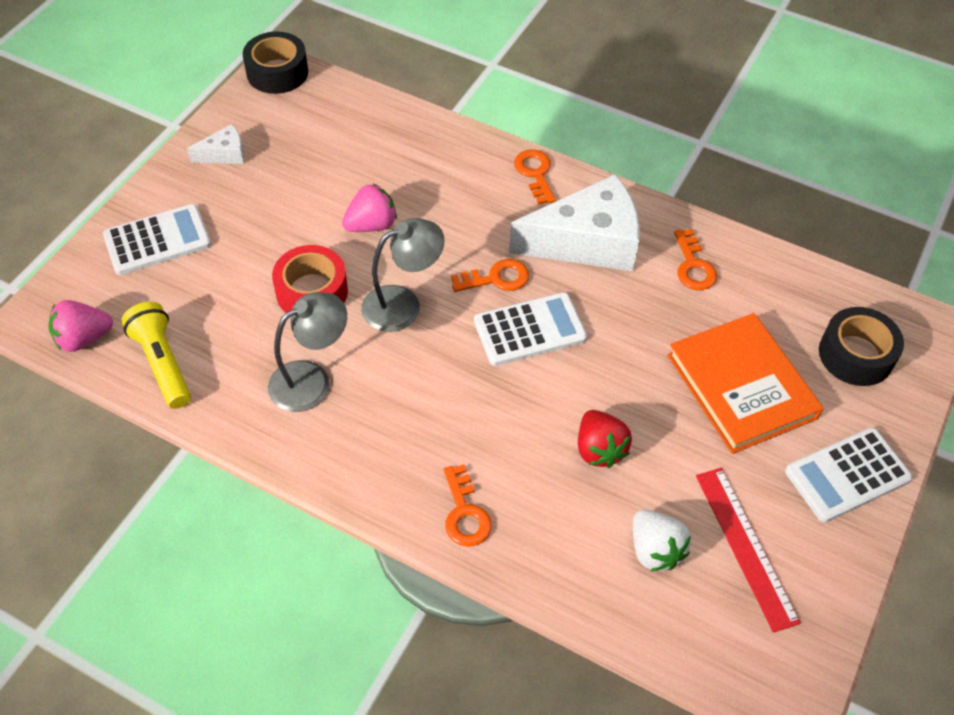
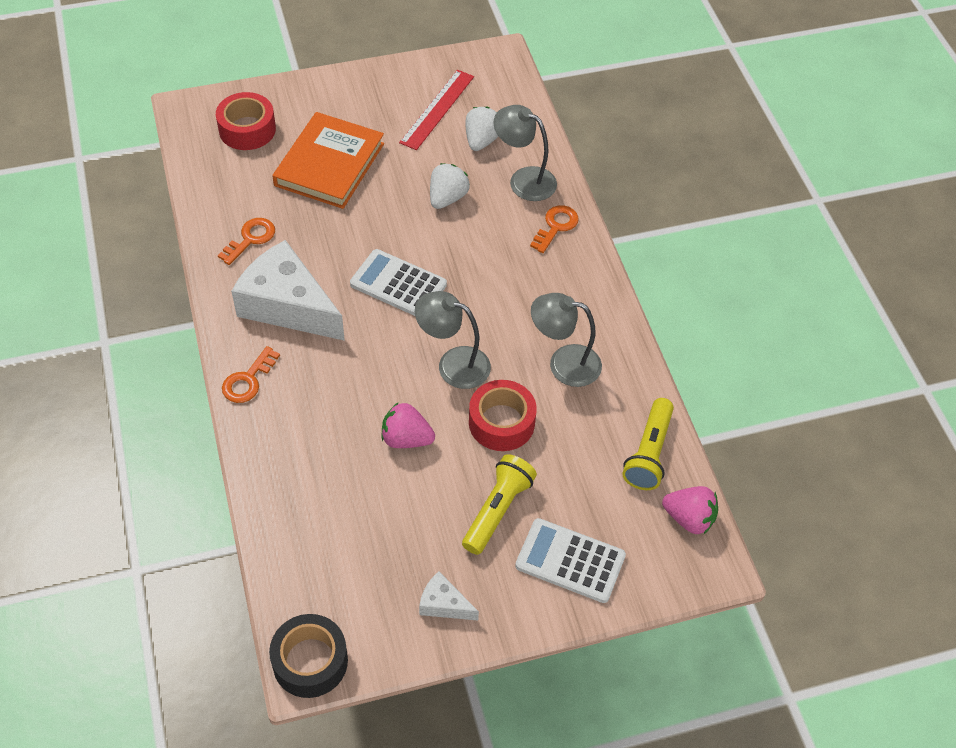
camera: 135 degrees left, 0 degrees up
(247, 231) = (497, 510): none -> yellow flashlight
(496, 278) = (375, 331): orange key -> none
(557, 540) = (524, 180): none -> grey lamp
(599, 449) = (447, 198): red strawberry -> white strawberry
(847, 475) = (344, 94): white calculator -> none
(856, 355) = (247, 129): black tape -> red tape

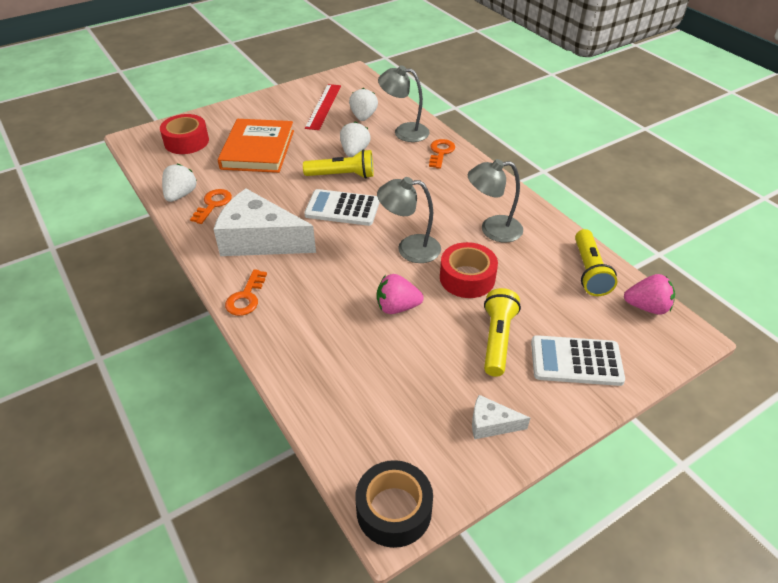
camera: 15 degrees left, 10 degrees down
(217, 214) = (181, 195): none -> white strawberry
(417, 233) = (342, 175): none -> yellow flashlight

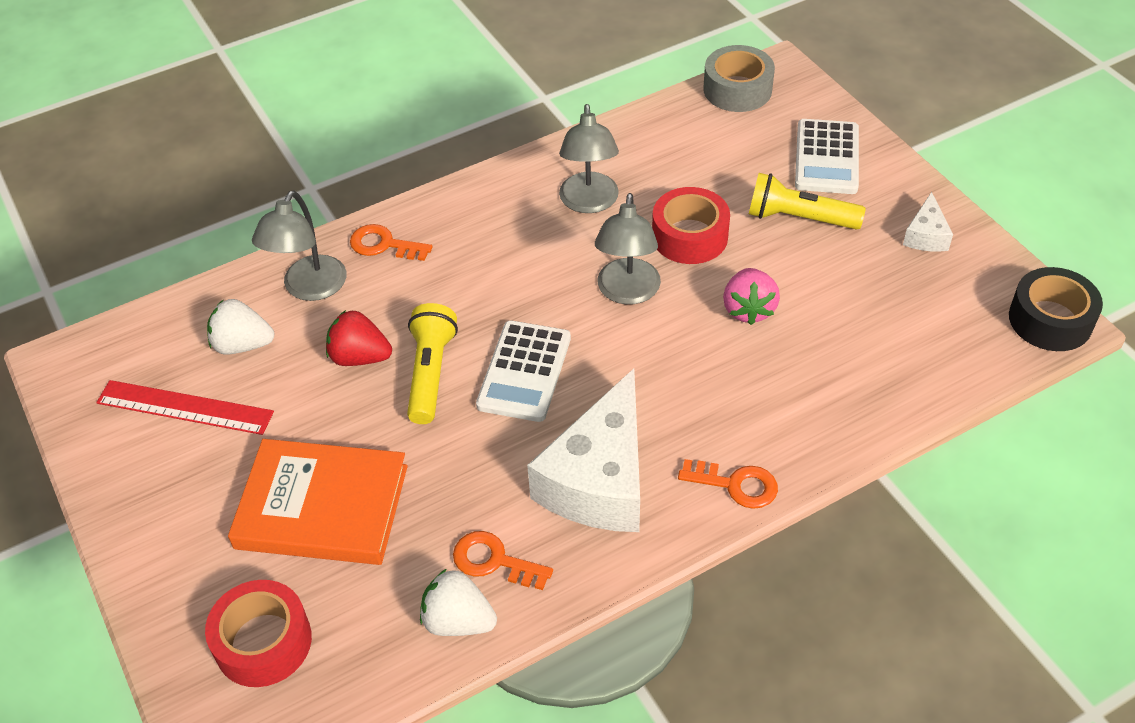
camera: 85 degrees left, 5 degrees up
(354, 152) = (359, 357): white strawberry -> red strawberry
(589, 271) = (676, 124): yellow flashlight -> none
(647, 307) = (737, 89): pink strawberry -> grey tape

